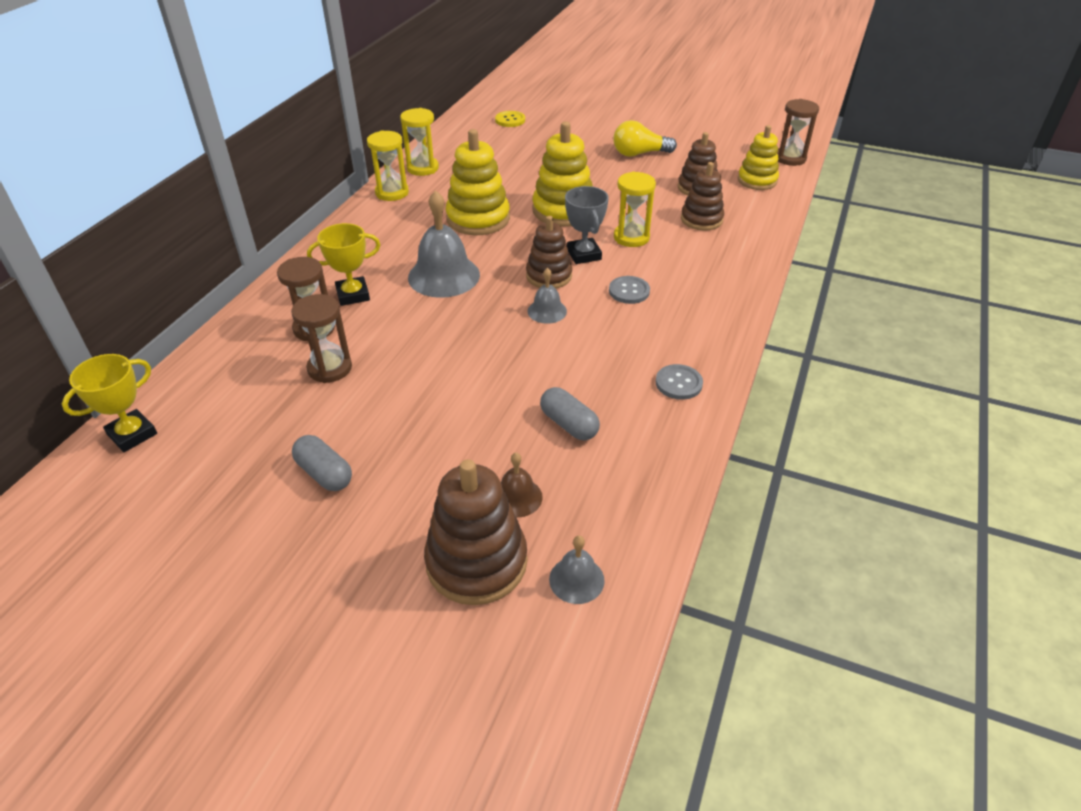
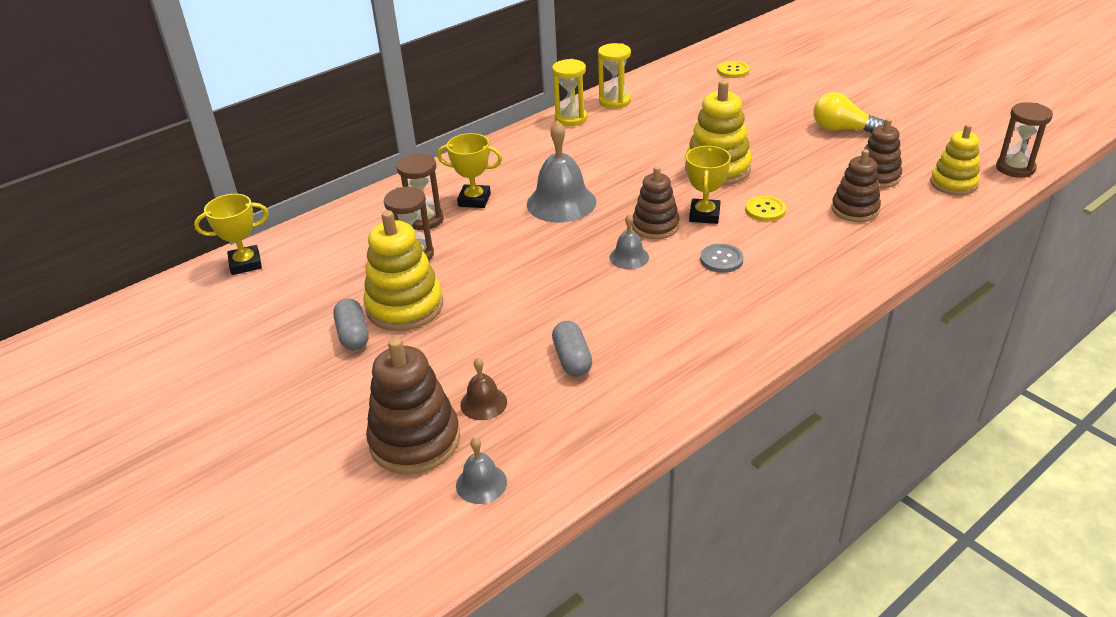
camera: 30 degrees right, 5 degrees down
(478, 219) = (630, 159): yellow stacking toy -> yellow stacking toy (405, 307)
(584, 254) = (704, 215): grey trophy -> yellow trophy
(631, 237) = (765, 210): yellow hourglass -> yellow button
(678, 383) = (701, 356): grey button -> none

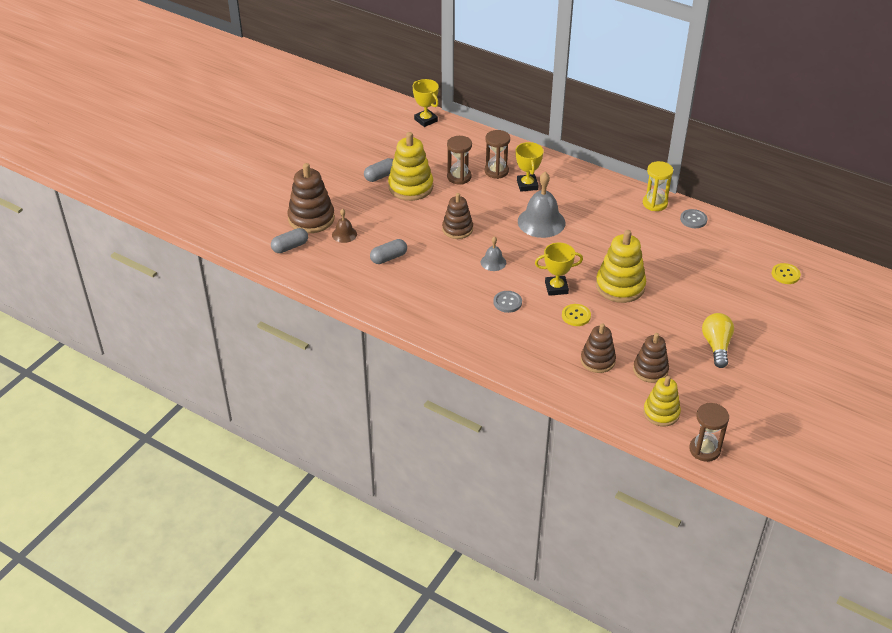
camera: 70 degrees right, 5 degrees up
(481, 483) = (290, 247): grey bell -> grey capsule
(614, 101) = (693, 219): yellow hourglass -> grey button
(655, 226) = (532, 268): brown stacking toy -> brown stacking toy (457, 229)

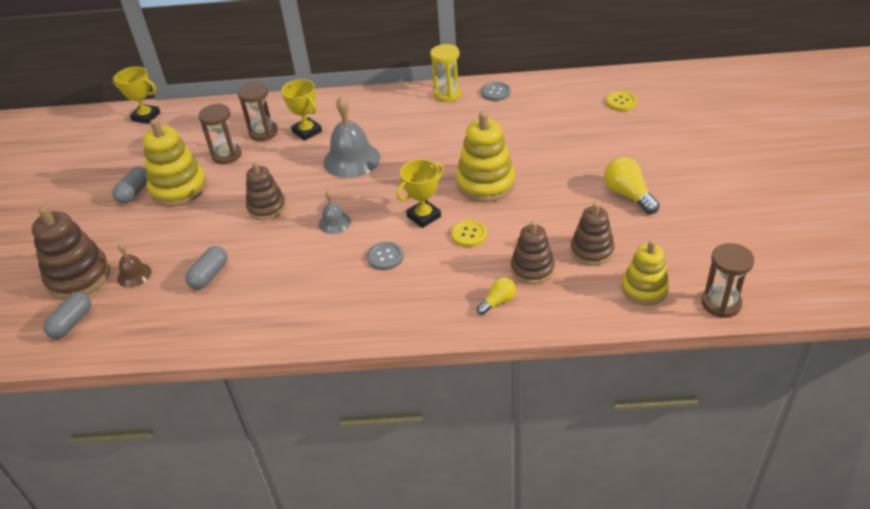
camera: 30 degrees left, 0 degrees up
(555, 369) = (498, 302): none -> yellow light bulb

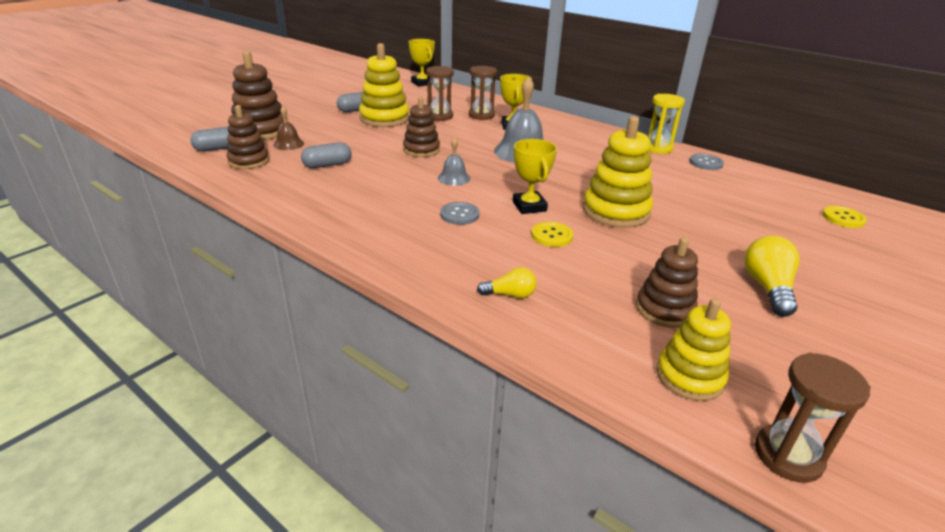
camera: 35 degrees right, 10 degrees down
(424, 216) = (529, 206): yellow trophy -> yellow trophy turned 75 degrees clockwise
(532, 269) = (579, 289): brown stacking toy -> brown stacking toy (249, 161)

